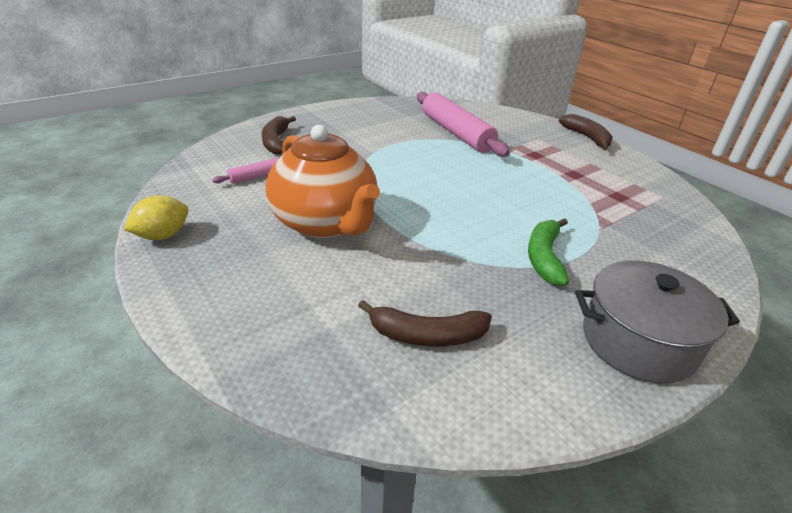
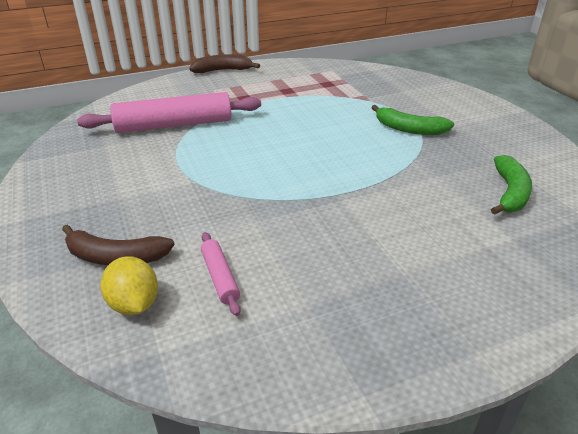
camera: 75 degrees left, 0 degrees up
(163, 235) = (361, 369): yellow lemon -> yellow lemon (134, 304)
(325, 223) = (347, 228): orange teapot -> none
(427, 335) = (510, 193): brown banana -> green banana
(638, 341) = (496, 121): grey pot -> none

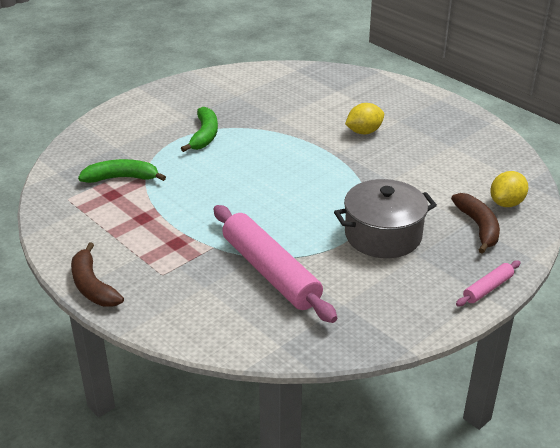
camera: 110 degrees left, 0 degrees up
(166, 187) = (383, 235): none -> grey pot
(220, 277) = (457, 179): pink rolling pin -> pink rolling pin (488, 288)
(381, 231) = (364, 132): none -> yellow lemon
(510, 193) = (283, 92): green banana -> green banana (121, 178)

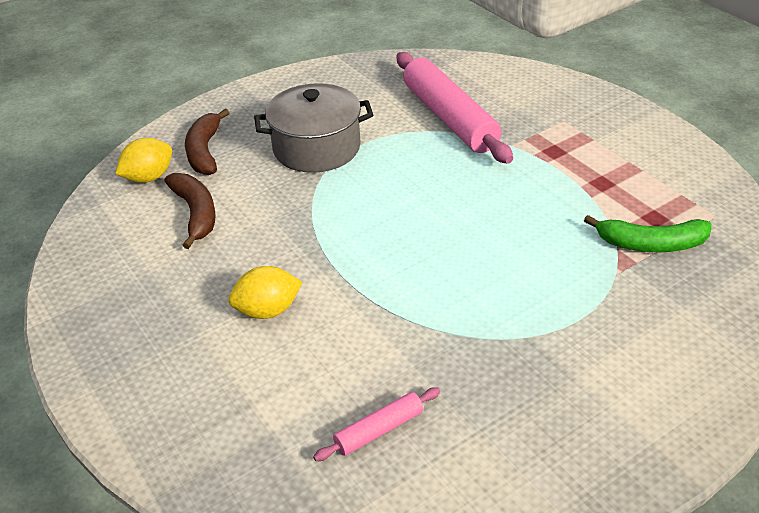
camera: 170 degrees left, 5 degrees up
(92, 286) = (634, 114): brown banana -> brown banana (196, 213)
(204, 135) = (536, 322): green banana -> none
(488, 288) = (241, 95): pink rolling pin -> pink rolling pin (379, 430)

